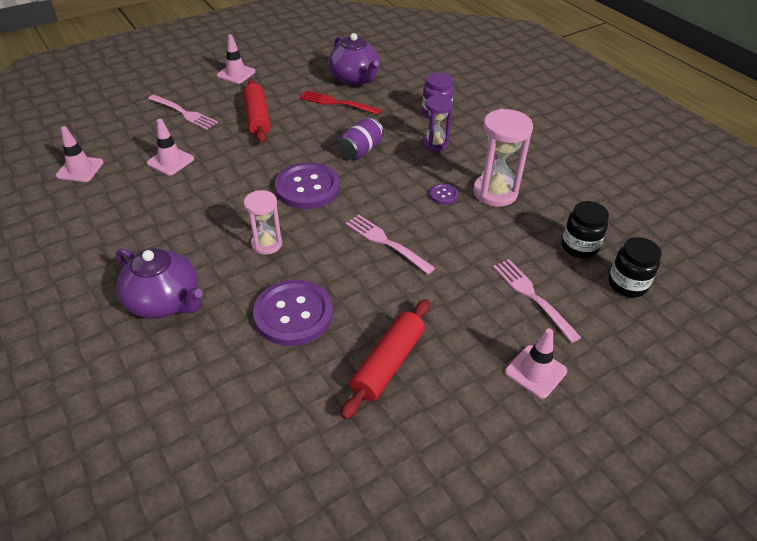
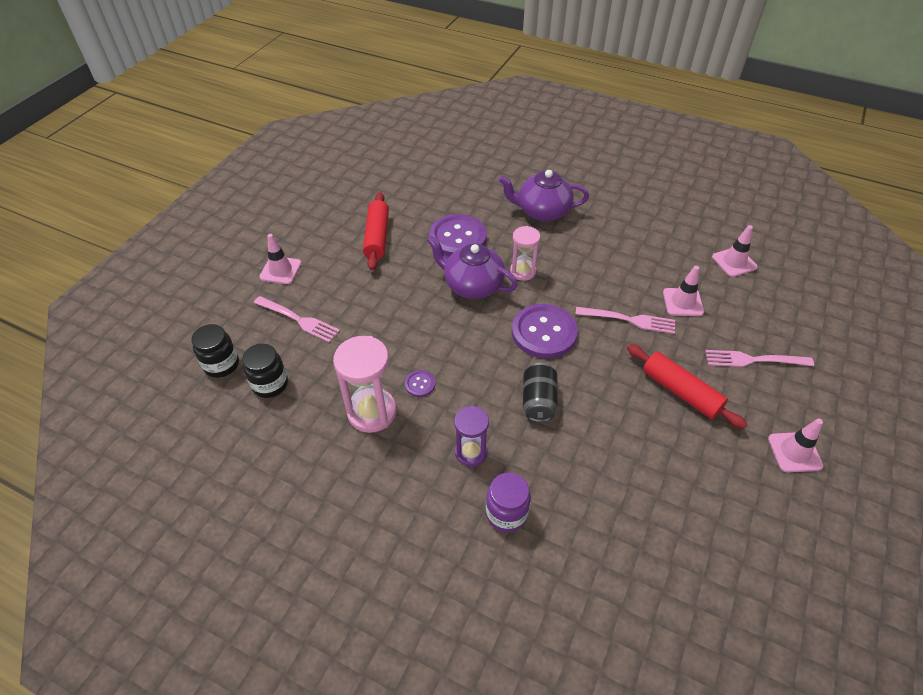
camera: 150 degrees right, 5 degrees up
(336, 103) = (631, 464): red fork -> none
(355, 78) = (658, 529): purple teapot -> purple teapot (472, 285)
(360, 150) = (538, 401): purple can -> black can
(386, 242) = (437, 313): pink fork -> pink fork (629, 320)

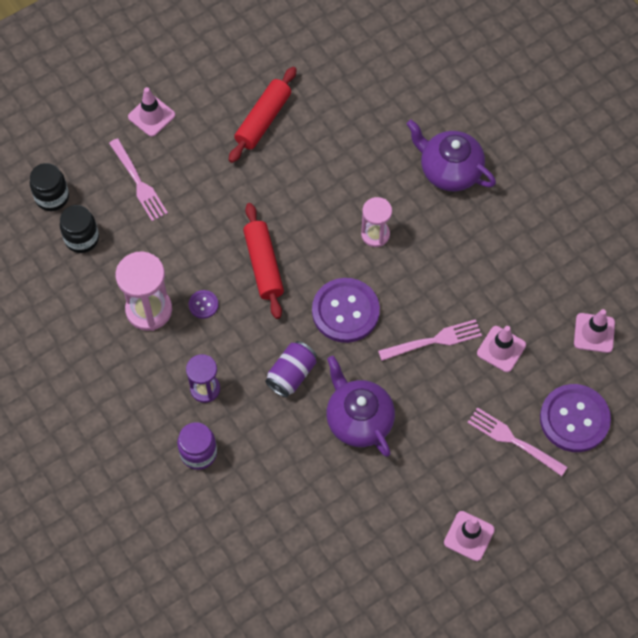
camera: 30 degrees right, 15 degrees up
(458, 237) = (341, 161): purple button -> purple button (574, 419)
(472, 285) = (316, 225): purple teapot -> purple teapot (358, 419)
(538, 401) = (291, 374): black can -> purple can
(629, 320) = (434, 340): pink fork -> pink fork turned 60 degrees counterclockwise
(680, 392) = (420, 433): red rolling pin -> red rolling pin (263, 265)

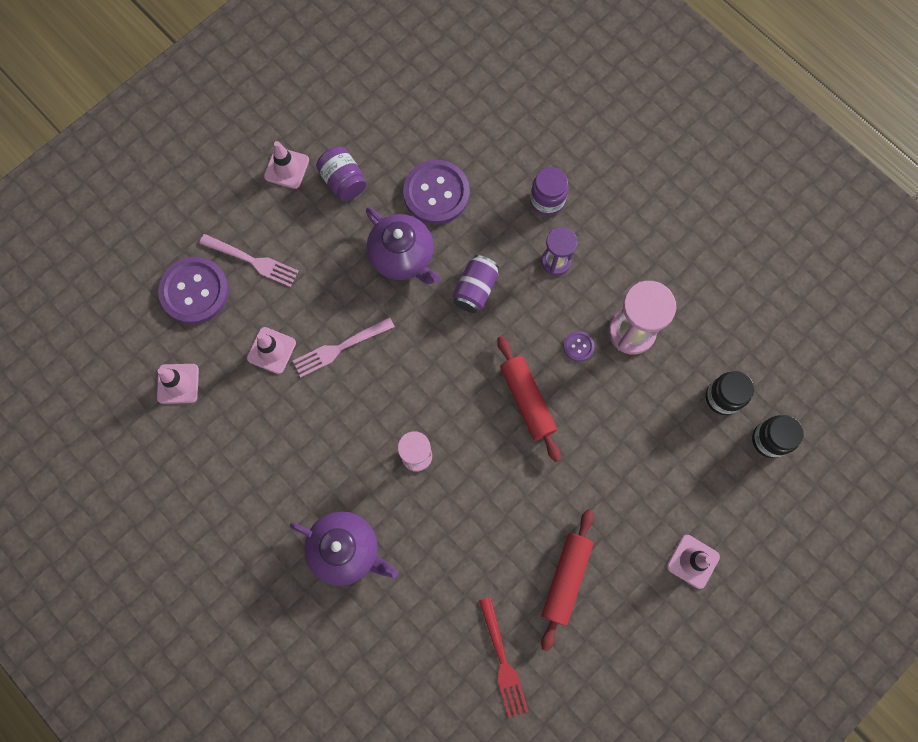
camera: 170 degrees right, 10 degrees up
(139, 183) = (682, 473): pink fork -> none
(329, 71) = (503, 661): none -> red fork
(345, 311) = (433, 364): purple button -> purple button (436, 193)
(409, 510) = (343, 181): none -> purple jar

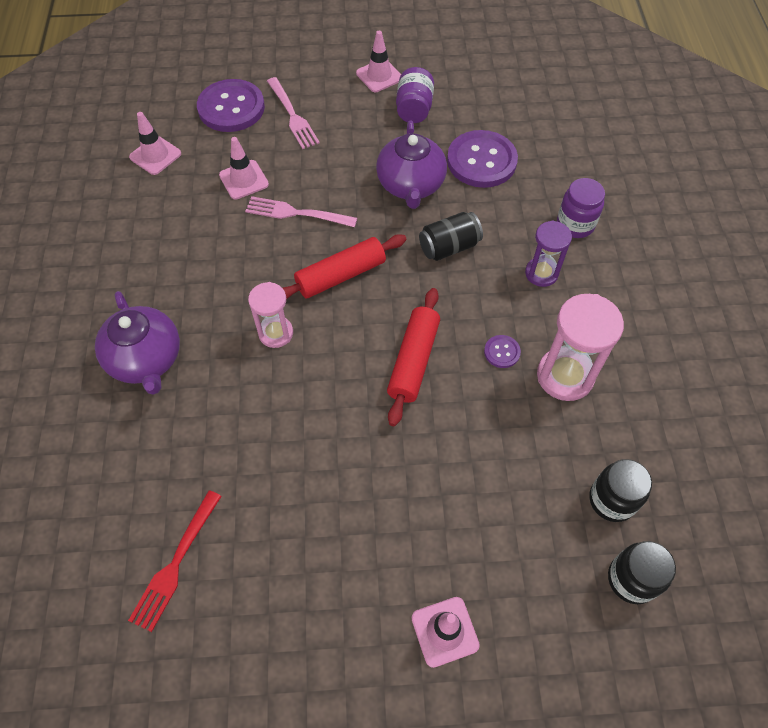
camera: 40 degrees right, 15 degrees down
(475, 289) = (449, 247): purple can -> black can
(566, 579) = (304, 540): red rolling pin -> red rolling pin (341, 275)

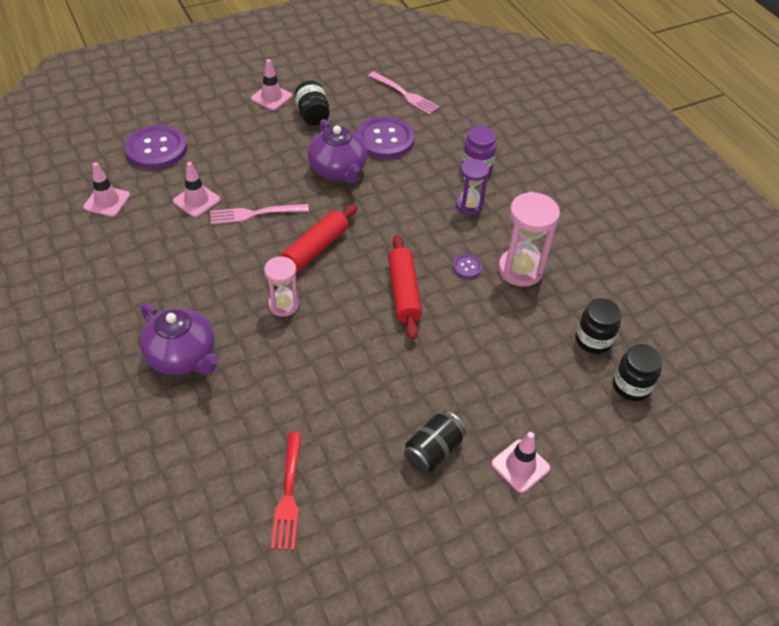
camera: 25 degrees left, 10 degrees down
(293, 116) = (214, 143): pink fork -> pink fork (405, 94)
(414, 109) = (312, 115): purple jar -> black jar
(449, 247) = (390, 206): black can -> black can (433, 451)

